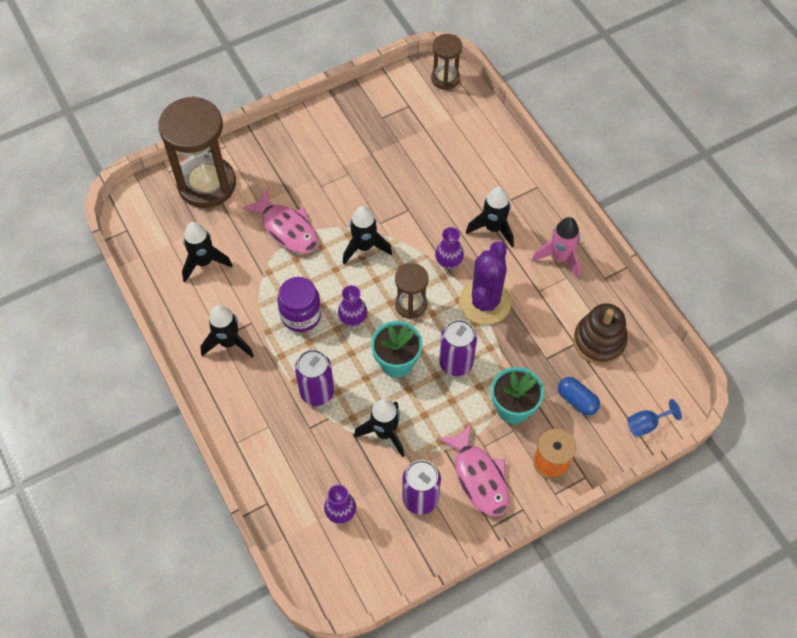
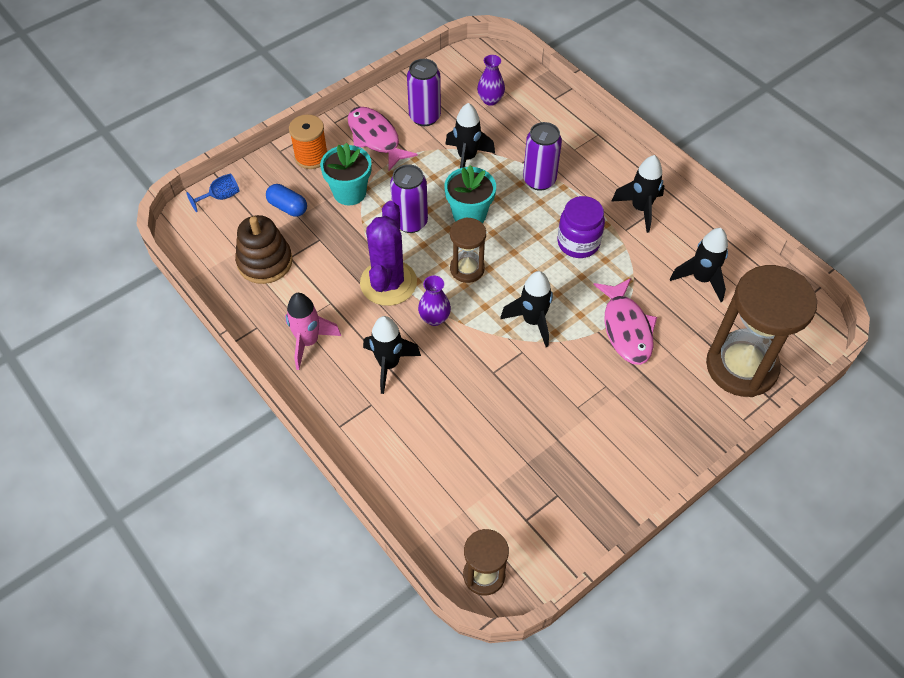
camera: 170 degrees right, 5 degrees down
(287, 228) = (626, 328): pink fish -> pink fish turned 135 degrees counterclockwise
(353, 319) = (524, 247): purple vase -> none

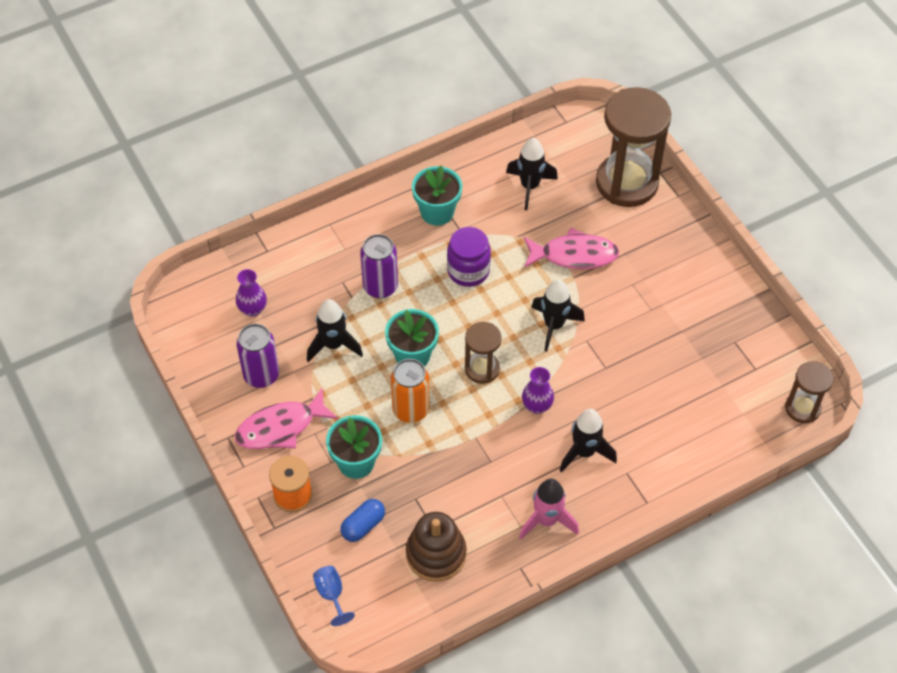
camera: 80 degrees left, 0 degrees up
(388, 283) = (486, 440): purple cactus -> none
(410, 222) = (411, 410): purple can -> orange can
(640, 209) = (437, 212): black rocket -> turquoise flower pot

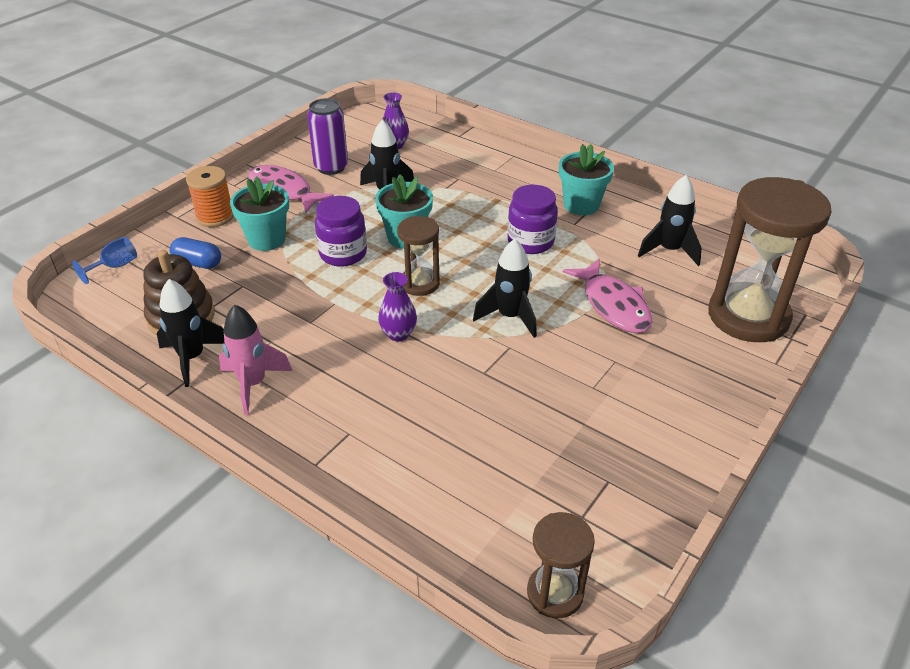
camera: 65 degrees right, 15 degrees down
(380, 287) = (469, 198): purple can -> none
(411, 410) = (343, 254): orange can -> purple jar
(584, 452) = (358, 388): black rocket -> black rocket (192, 358)

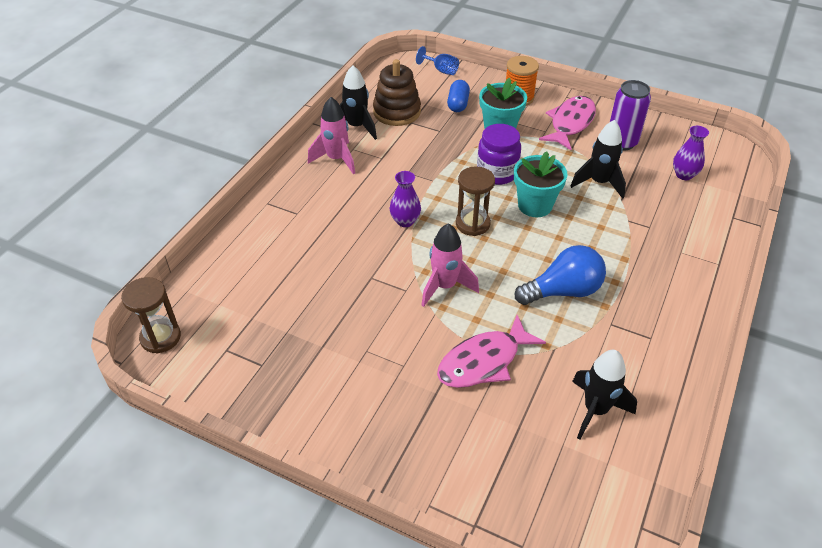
camera: 80 degrees right, 5 degrees up
(510, 317) = (445, 286): black rocket -> pink rocket
(530, 242) = (563, 291): purple jar -> blue light bulb
(581, 205) = (649, 327): turquoise flower pot -> none
(748, 316) = (500, 483): brown hourglass -> none

